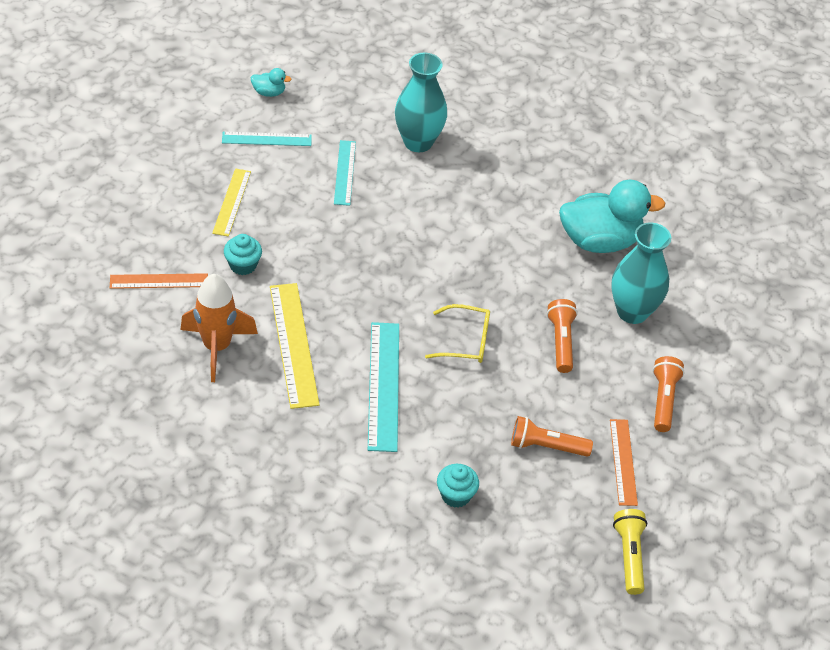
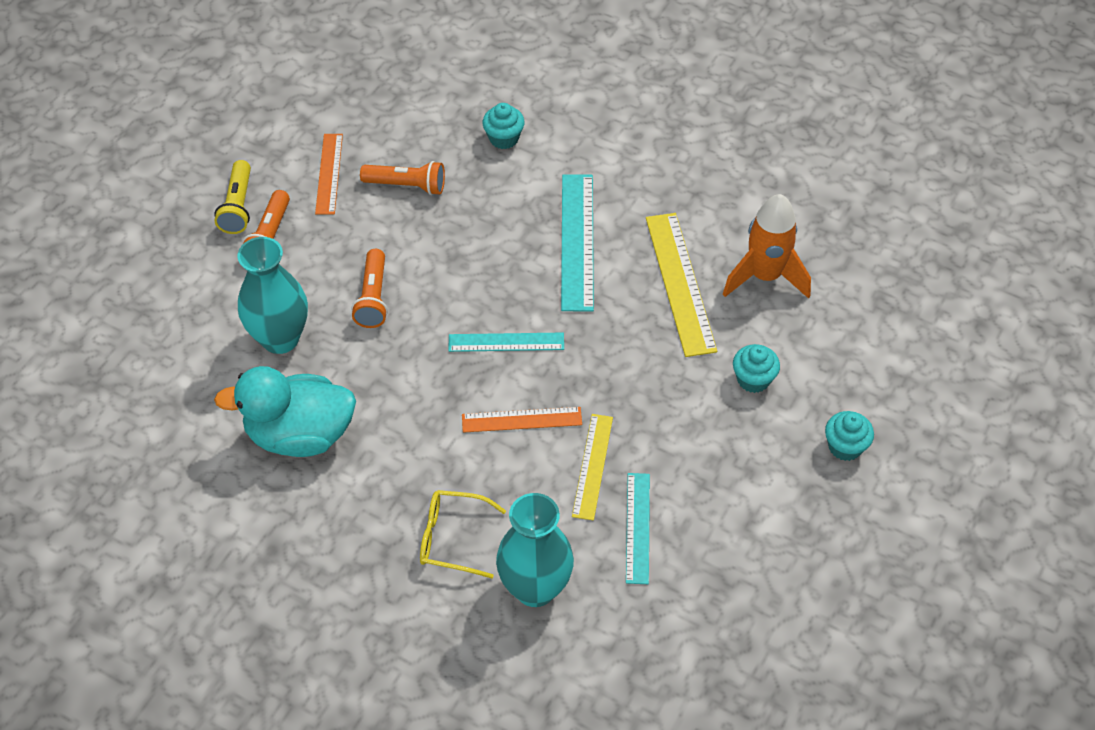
camera: 175 degrees left, 5 degrees up
(159, 281) = (849, 354): orange ruler -> orange ruler (522, 420)
(180, 215) = (845, 446): none -> turquoise cupcake
(231, 202) = (783, 471): yellow ruler -> yellow ruler (592, 466)
(266, 139) = (753, 581): turquoise ruler -> turquoise ruler (506, 342)
(269, 92) = (763, 673): turquoise duck -> none
(465, 341) = (484, 294): yellow glasses -> yellow glasses (452, 538)
(629, 556) = (342, 92): yellow flashlight -> yellow flashlight (238, 206)

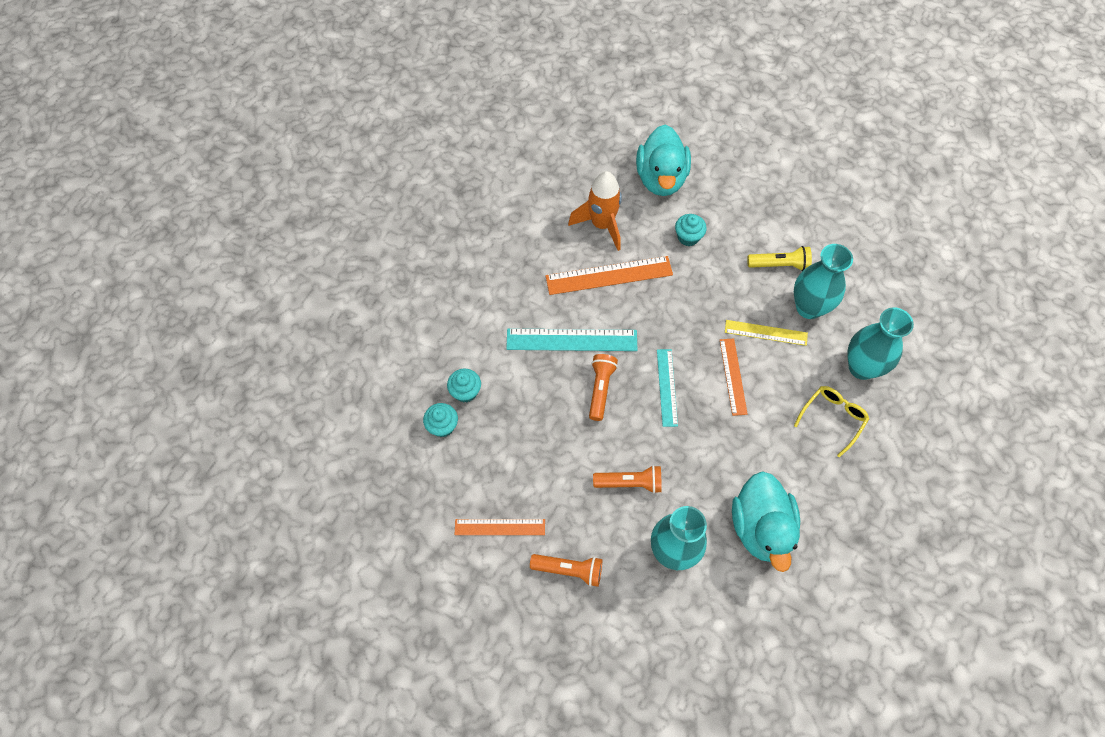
camera: 90 degrees left, 10 degrees up
(238, 206) = (535, 601): yellow flashlight -> yellow flashlight (779, 265)
(406, 185) = (514, 464): orange flashlight -> orange flashlight (600, 389)
(452, 538) = (832, 418): yellow glasses -> yellow glasses turned 150 degrees counterclockwise
(638, 527) = (809, 307): turquoise ruler -> turquoise vase
(680, 283) = (609, 275): yellow ruler -> orange ruler
(845, 446) = (735, 192): turquoise cupcake -> turquoise cupcake (442, 426)
(858, 350) = (661, 178): none -> turquoise duck

